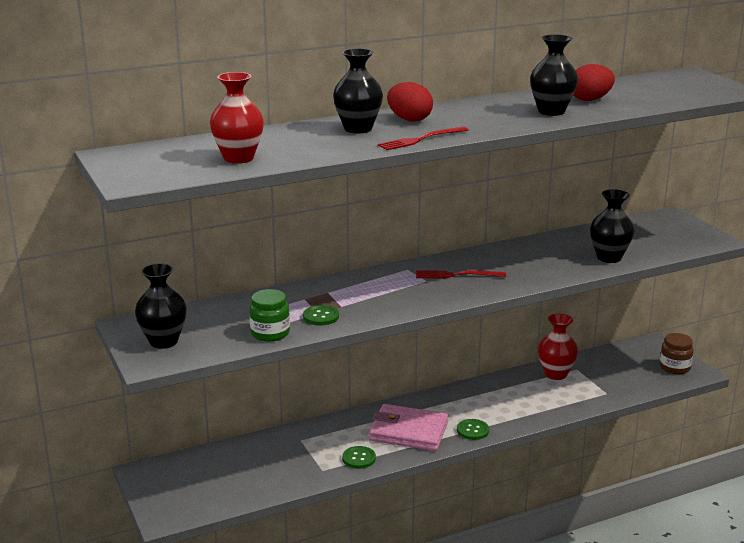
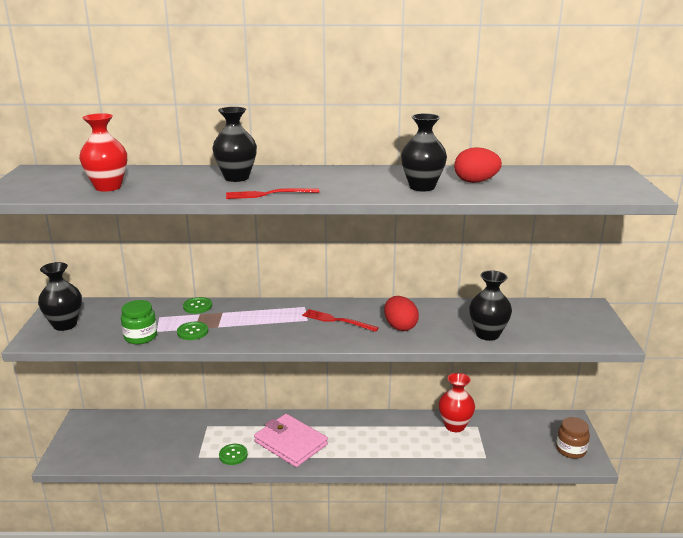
camera: 25 degrees right, 0 degrees up
(409, 119) = (289, 176): red egg -> red egg (400, 326)
(472, 430) = (341, 458): green button -> green button (197, 306)

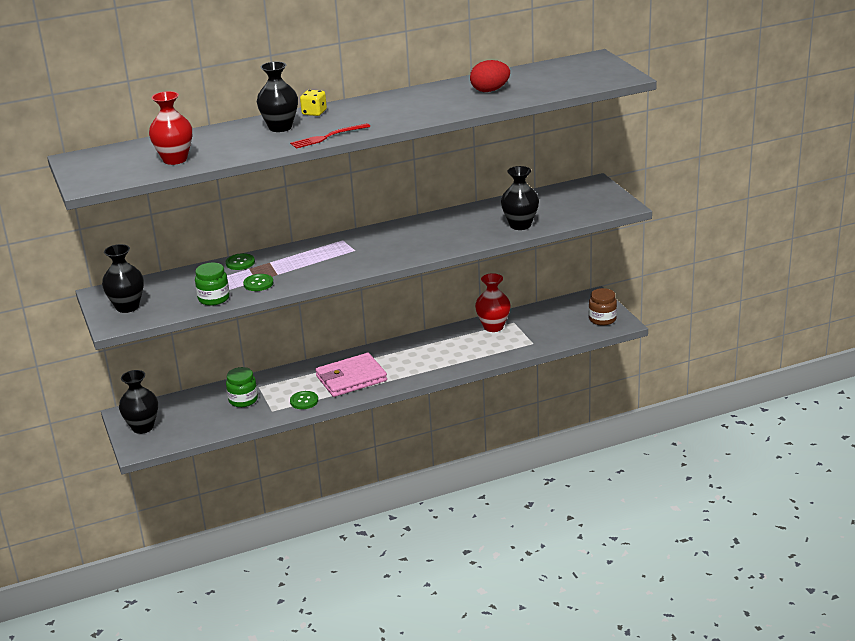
camera: 20 degrees left, 5 degrees up
(184, 436) = (243, 400): none -> green jar
(283, 171) = (314, 113): none -> yellow dice
(290, 443) = (351, 378): pink wallet -> pink wallet turned 45 degrees counterclockwise
(337, 321) = (383, 244): red fork -> none
(400, 326) = (442, 236): red egg -> none
(422, 187) = (450, 104): black vase -> black vase (142, 427)

